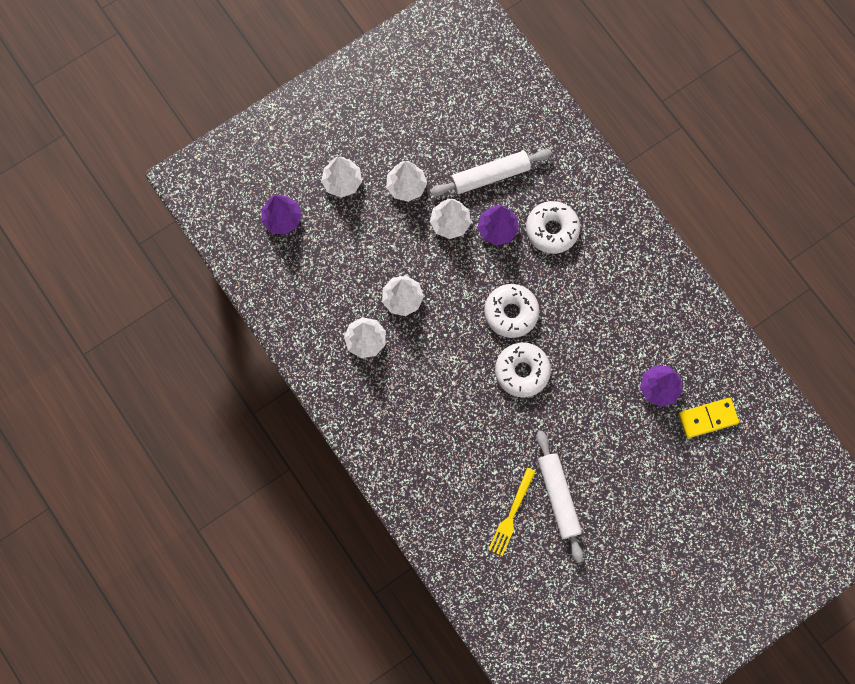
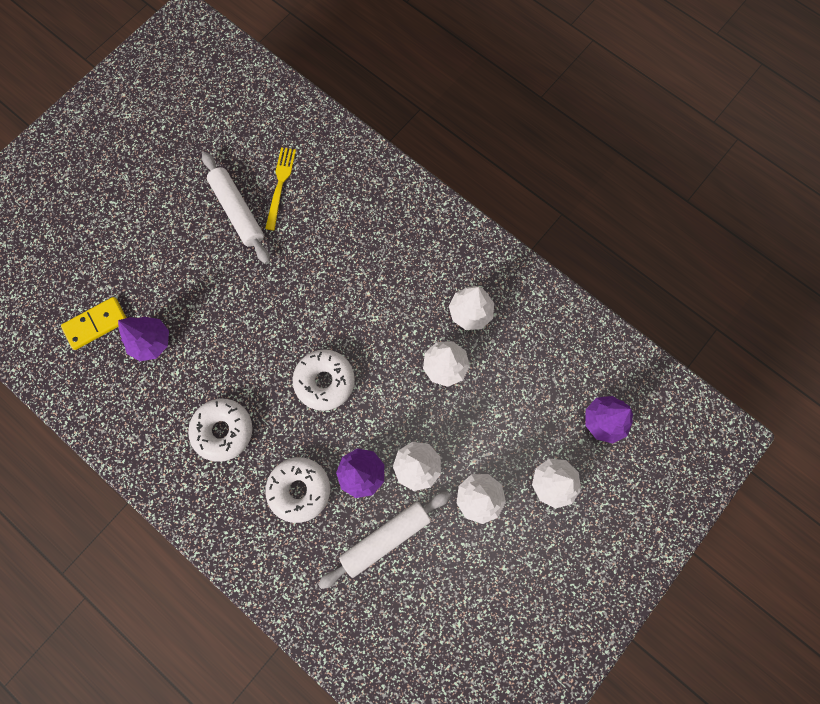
camera: 165 degrees right, 0 degrees up
(522, 371) = (299, 322): white donut -> white donut (223, 431)

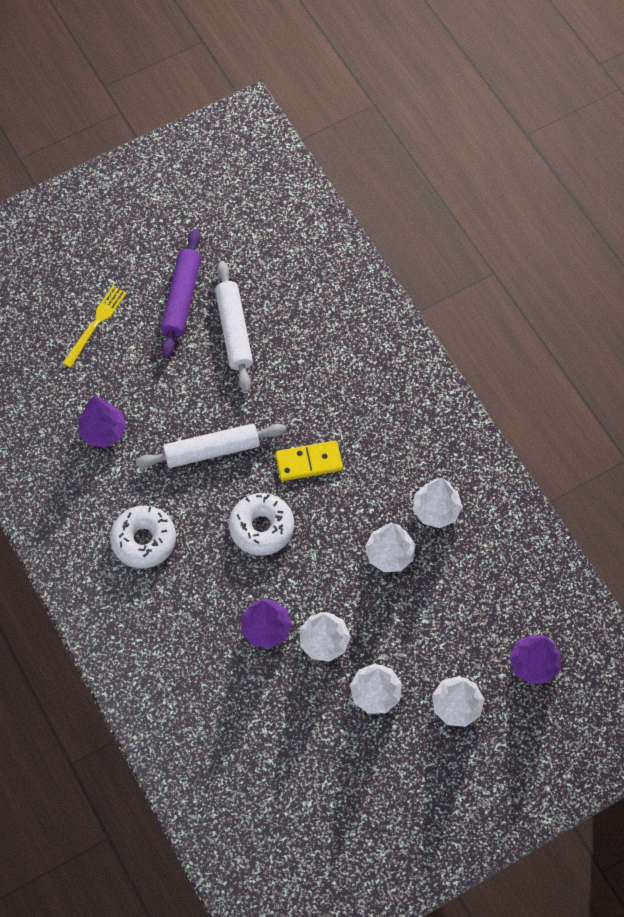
camera: 20 degrees right, 10 degrees down
(96, 324) = (55, 395): yellow domino -> yellow domino (309, 462)
(181, 197) = (182, 298): none -> purple rolling pin
(280, 185) = (287, 318): yellow fork -> yellow fork (96, 324)
(299, 490) = (199, 622): white donut -> none
(385, 538) = (267, 698): white rolling pin -> white rolling pin (212, 450)

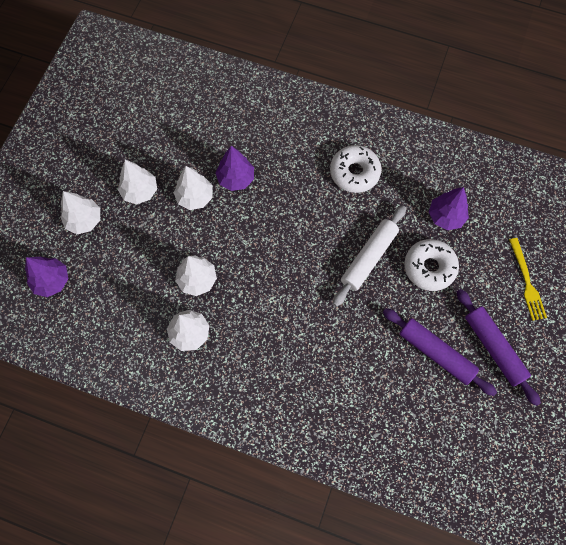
camera: 140 degrees right, 5 degrees up
(234, 331) = (436, 353): white rolling pin -> purple rolling pin
(261, 528) = (292, 234): white donut -> white donut (429, 267)
(309, 462) = (301, 299): yellow domino -> none

